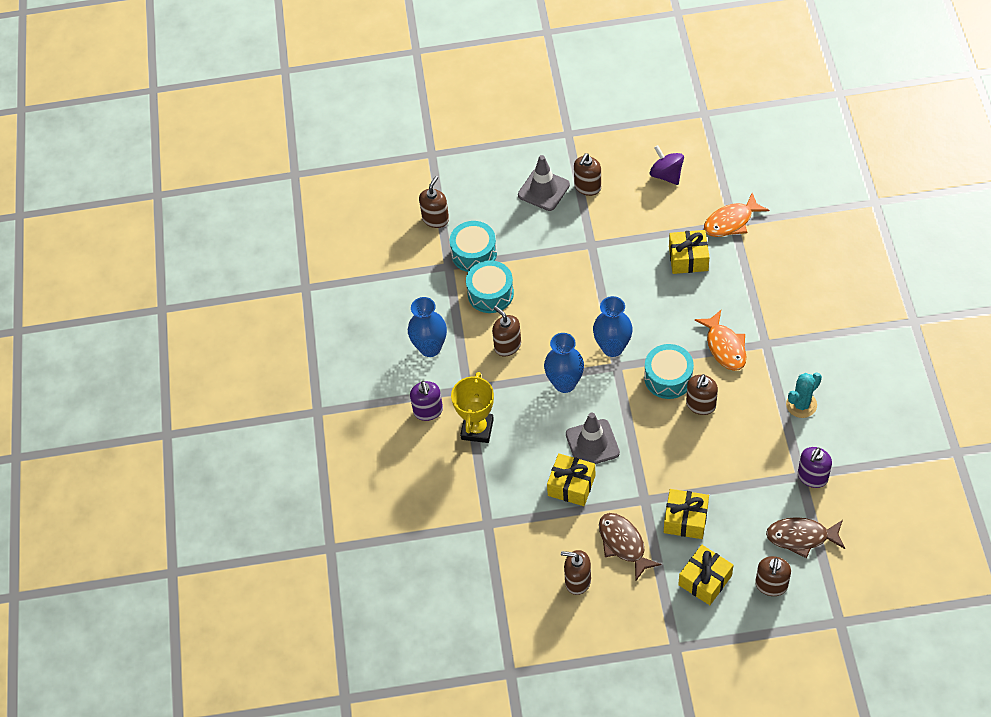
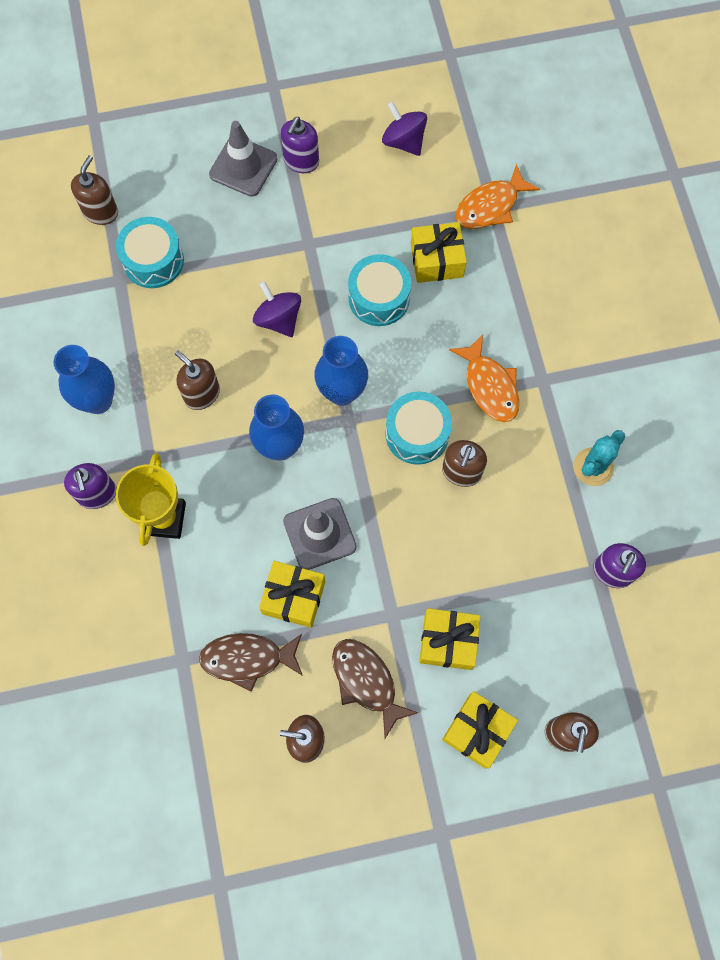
camera: 10 degrees left, 15 degrees up
(490, 293) = (177, 318): turquoise drum -> turquoise drum (379, 298)
(566, 296) = (278, 319): none -> purple spinning top
(587, 187) = (301, 161): brown soap dispenser -> purple soap dispenser
(801, 537) = (602, 661): brown fish -> brown fish (247, 659)

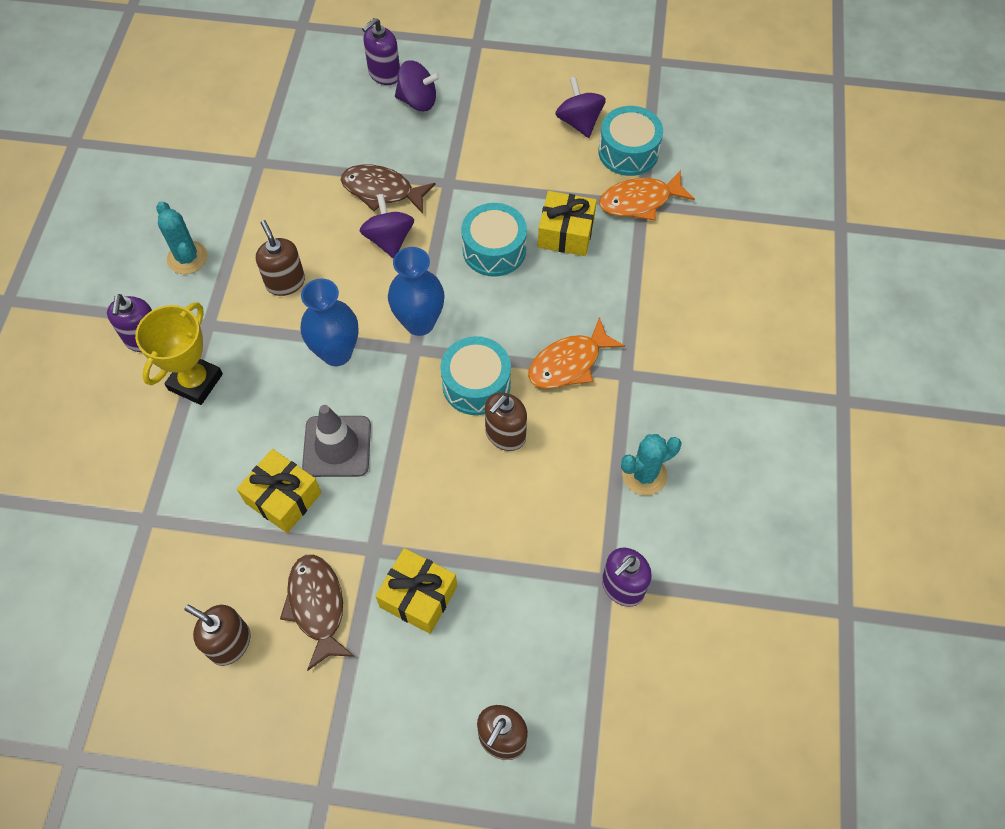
camera: 20 degrees right, 10 degrees down
(98, 400) = (187, 258): blue vase -> turquoise cactus
(100, 212) = (270, 101): brown soap dispenser -> none
(153, 260) = (297, 155): turquoise drum -> turquoise drum (628, 152)
(243, 166) = (418, 101): grey traffic cone -> purple spinning top
(247, 659) = (210, 541): brown fish -> brown fish (382, 191)
(301, 161) = (474, 111): purple soap dispenser -> purple soap dispenser (384, 74)
(477, 731) = (409, 699): yellow gift -> none
(489, 386) = (569, 363): orange fish -> orange fish turned 60 degrees clockwise

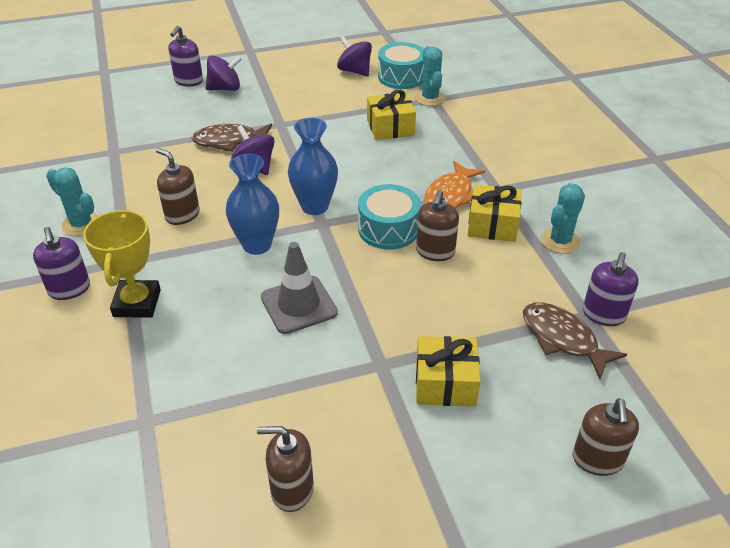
camera: 25 degrees left, 20 degrees down
(283, 498) = (273, 357): yellow gift -> yellow gift (492, 225)
(317, 606) = (359, 426): brown fish -> brown fish (563, 339)
(494, 250) = (343, 150): turquoise drum -> none
(640, 201) = (430, 98): orange fish -> turquoise cactus

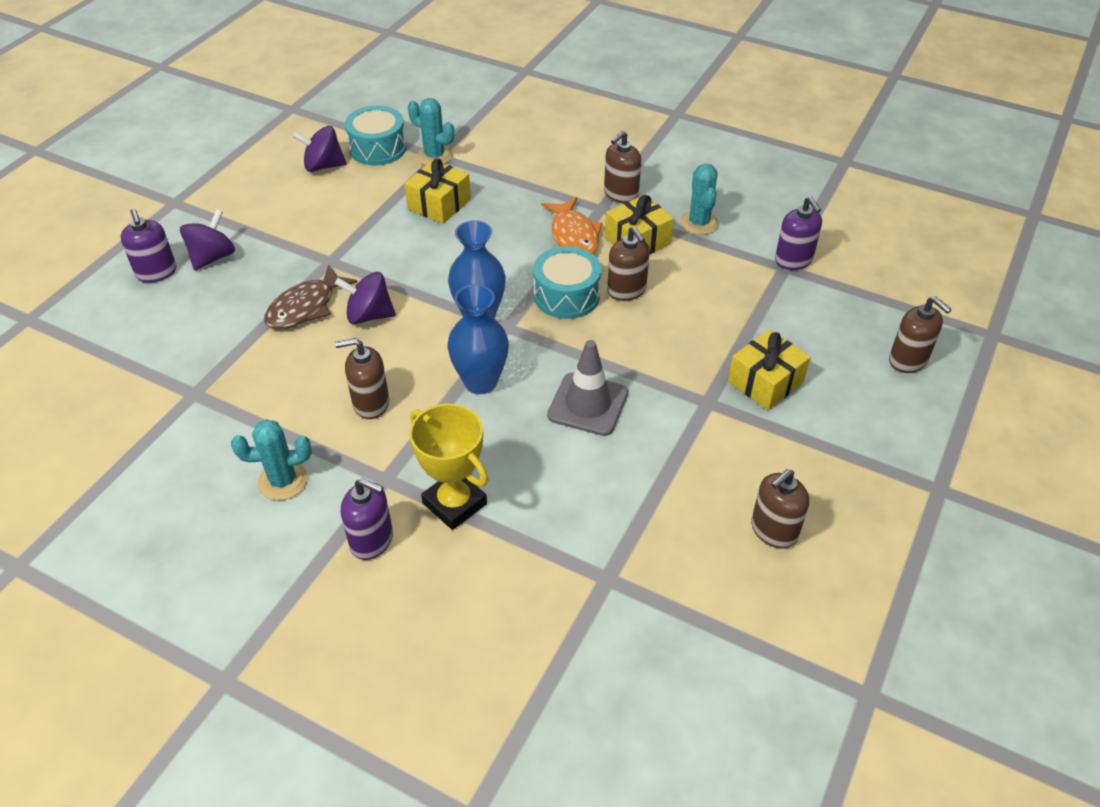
camera: 45 degrees left, 5 degrees up
(526, 188) = (620, 194): none -> brown soap dispenser
(563, 339) = (792, 296): brown fish -> none

